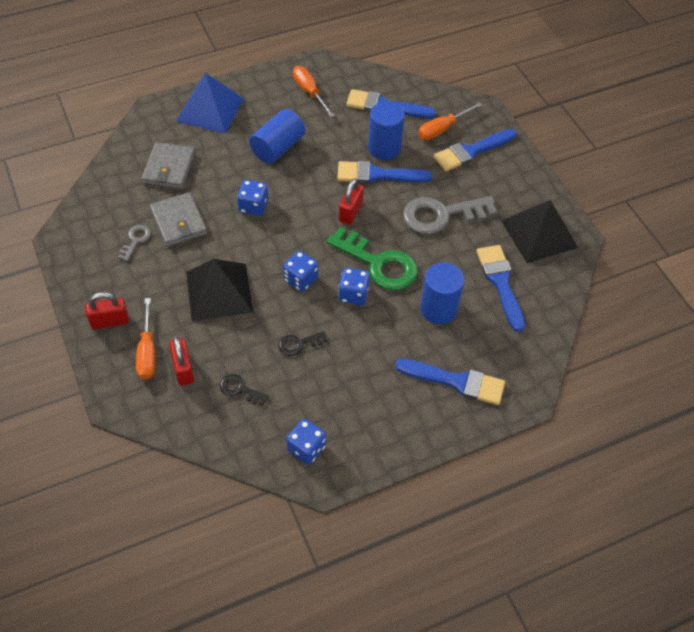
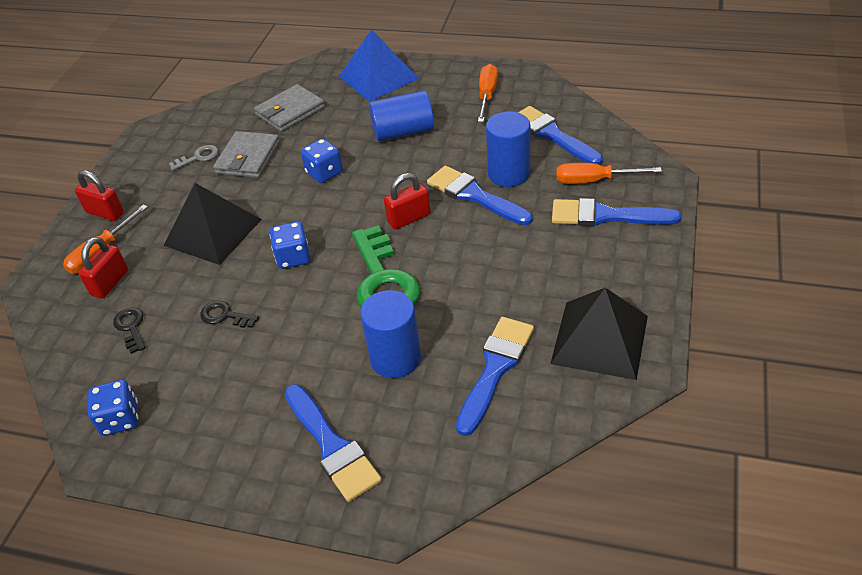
camera: 45 degrees right, 10 degrees down
(353, 294) = (326, 297): blue dice -> none
(441, 215) = (502, 264): grey key -> none

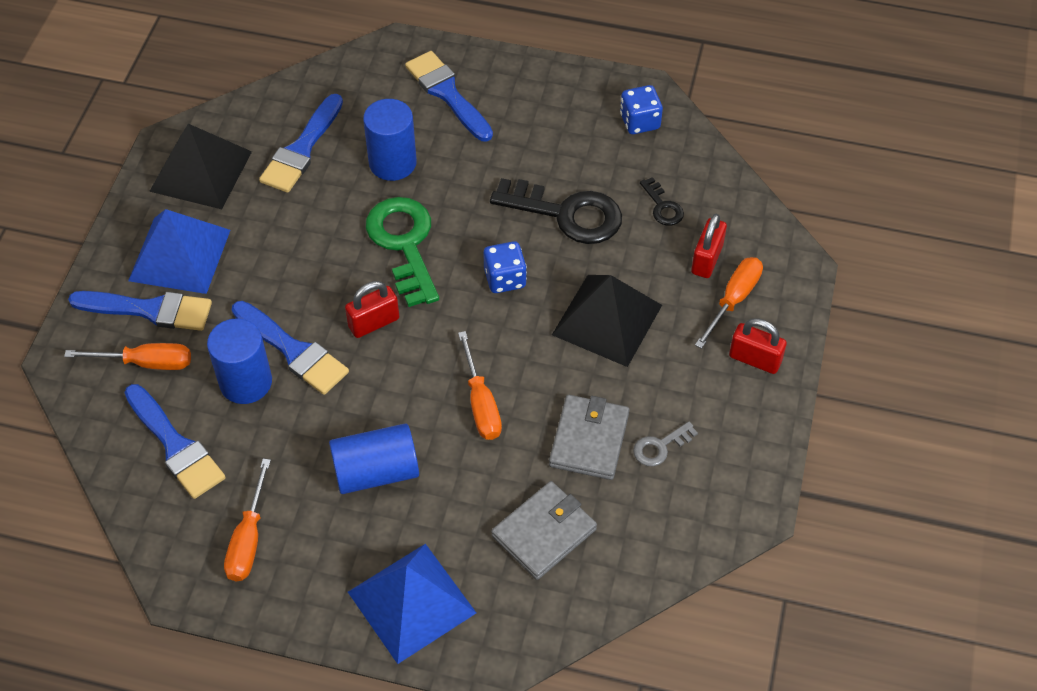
camera: 175 degrees right, 10 degrees up
(225, 316) = (567, 214): black key -> black key, size x2.11
(324, 173) = (481, 403): blue dice -> orange screwdriver
(594, 259) = (179, 255): none -> blue pyramid

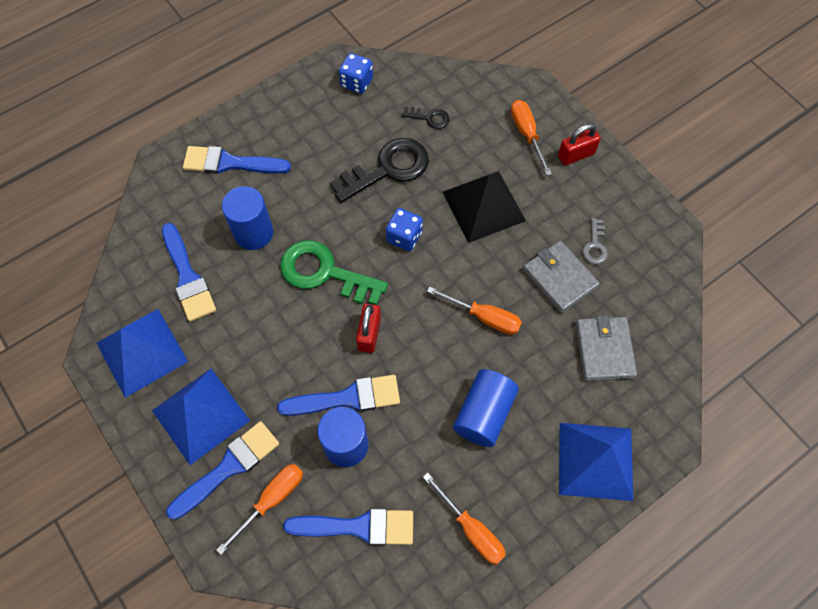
camera: 50 degrees left, 10 degrees up
(201, 171) = (141, 352): black pyramid -> blue pyramid
(707, 259) = (487, 125): red padlock -> none

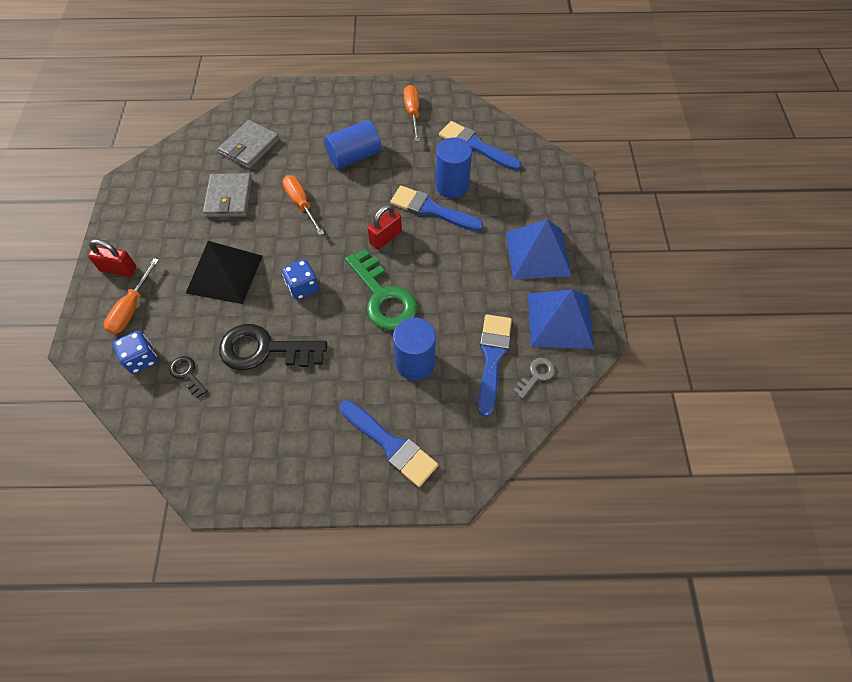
camera: 145 degrees left, 5 degrees down
(229, 467) = (536, 214): blue brush -> none
(271, 500) = (519, 184): orange screwdriver -> none
(356, 82) = (211, 457): blue dice -> blue dice (141, 359)
(595, 245) = (183, 203): grey key -> grey key (536, 375)
(595, 460) = (315, 104): blue pyramid -> none

